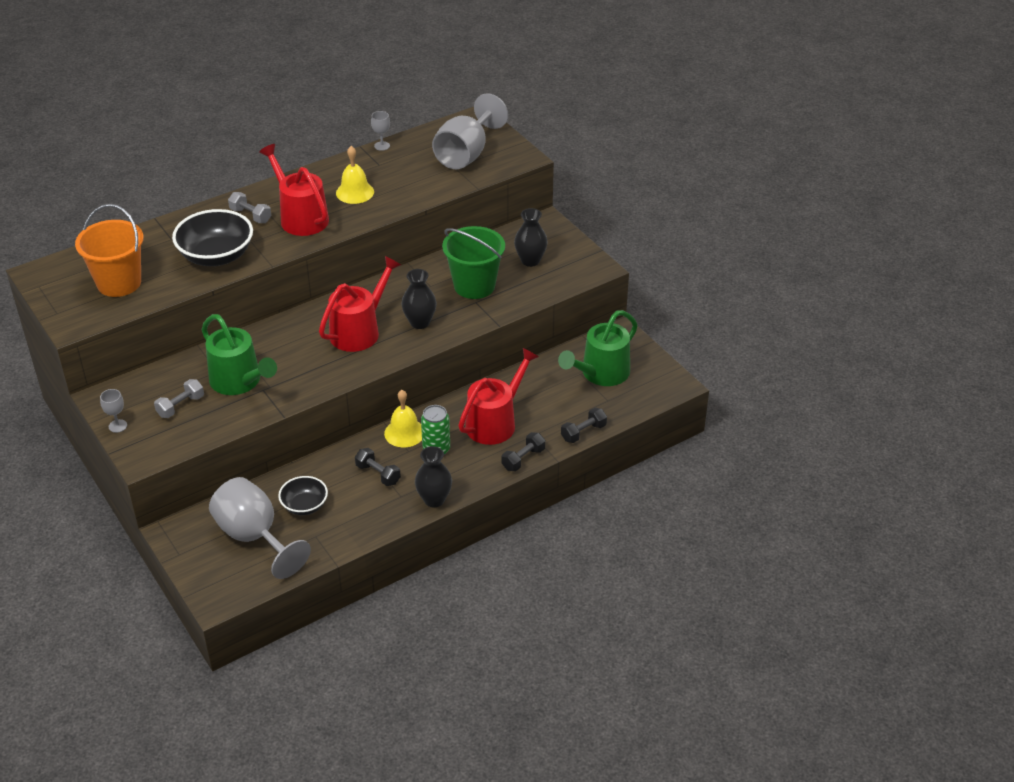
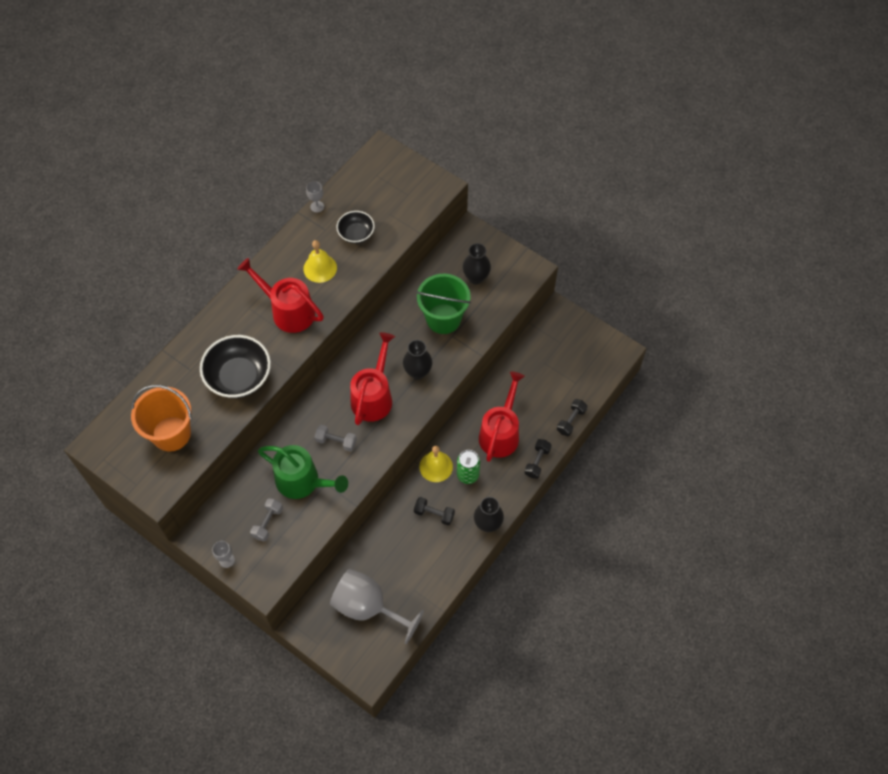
camera: 20 degrees left, 20 degrees up
(250, 215) = (244, 322): grey dumbbell -> grey dumbbell (336, 441)
(304, 505) = (392, 564): black bowl -> black bowl (356, 234)
(466, 154) = (392, 196): grey goblet -> none
(601, 374) = (560, 358): green watering can -> none

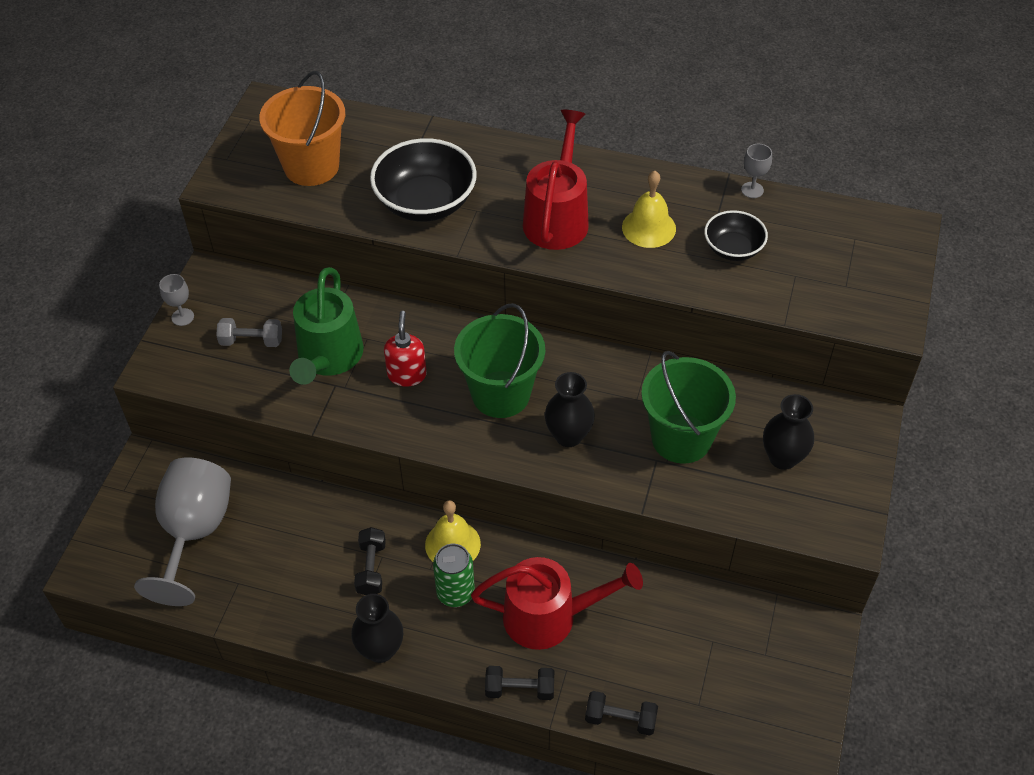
camera: 70 degrees right, 10 degrees down
(336, 441) = (407, 374): grey dumbbell -> red soap dispenser
(373, 396) = (501, 394): red watering can -> green bucket

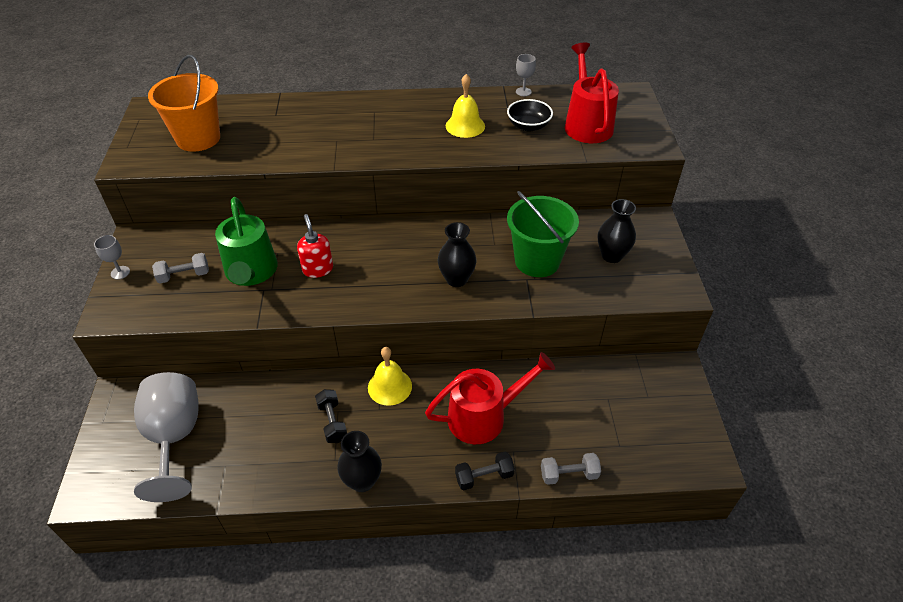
camera: 20 degrees left, 5 degrees down
(425, 202) = (296, 143): black bowl -> none
(455, 593) = (406, 421): green can -> none
(501, 394) = (394, 265): green bucket -> none
(557, 217) = (398, 132): red watering can -> red watering can (586, 124)
(620, 719) = (569, 474): black dumbbell -> grey dumbbell

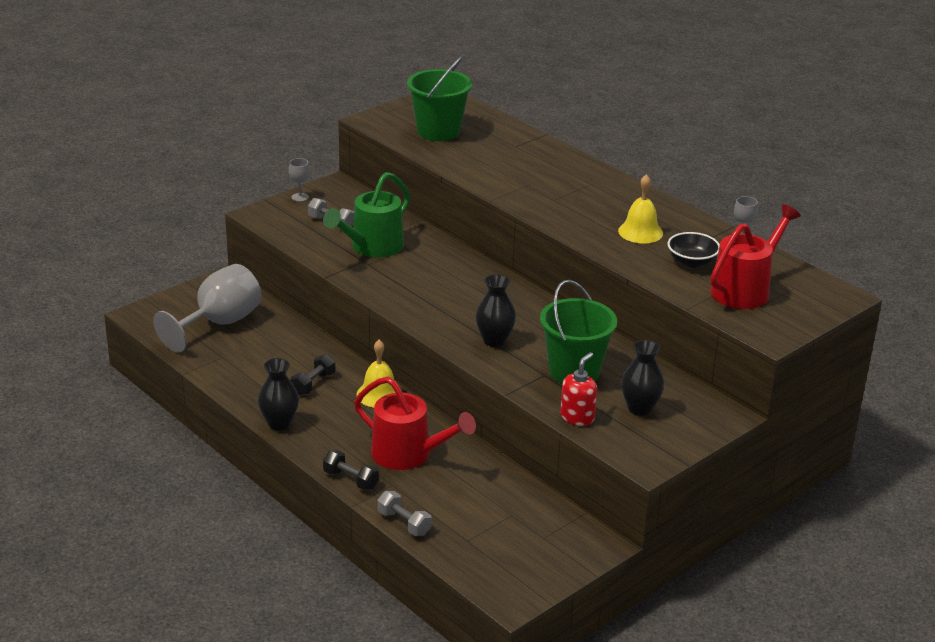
camera: 50 degrees right, 15 degrees down
(198, 138) = (438, 131): orange bucket -> green bucket
(318, 269) = (415, 273): red soap dispenser -> red soap dispenser (577, 417)

